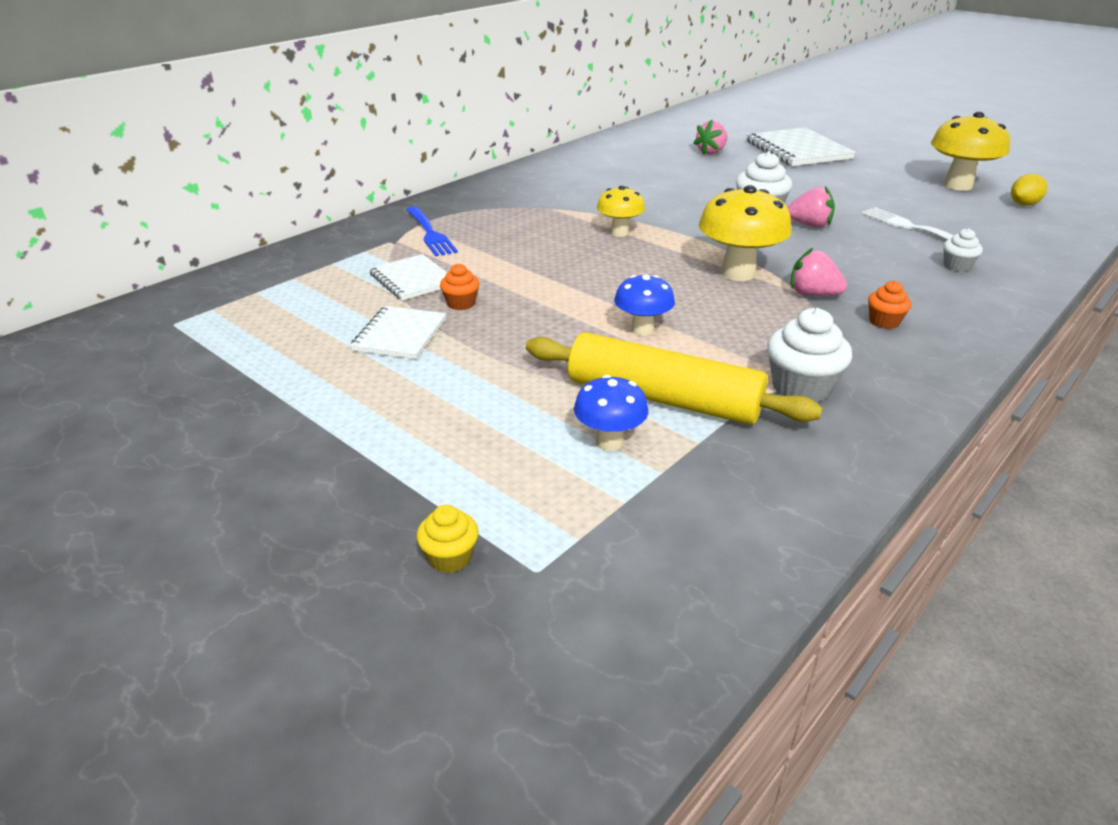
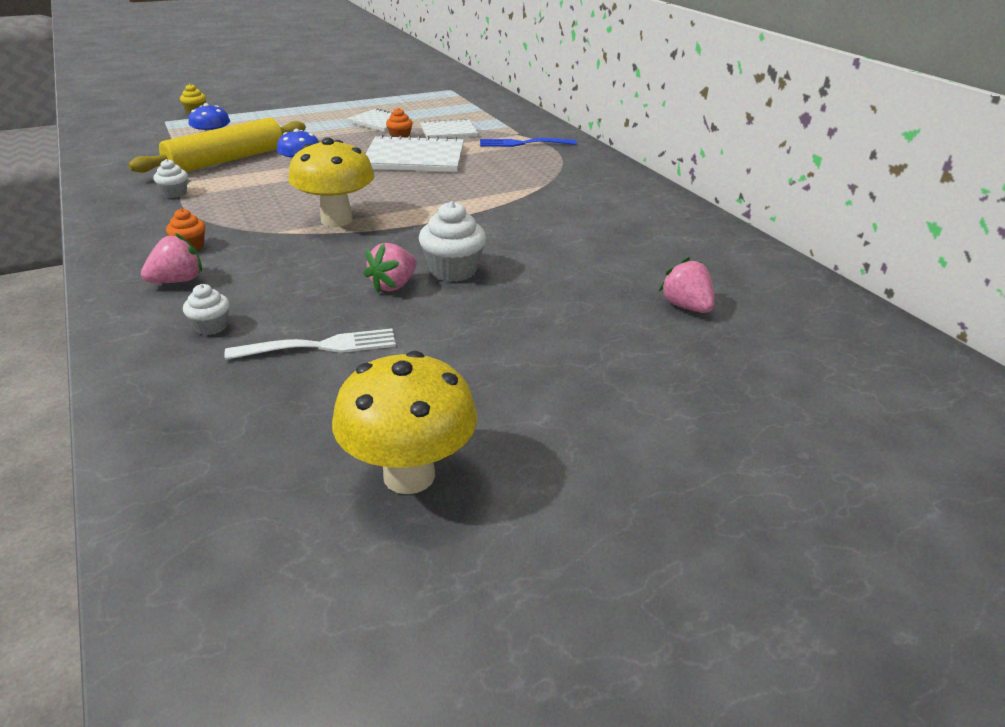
camera: 110 degrees right, 0 degrees up
(619, 233) = (464, 198): yellow mushroom -> none
(798, 150) = (671, 384): white notebook -> white notebook (415, 158)
(801, 388) = (174, 193): white cupcake -> white cupcake, size x0.58
(812, 294) = (266, 236): pink strawberry -> pink strawberry (177, 281)
(1024, 204) = (278, 503): yellow lemon -> none

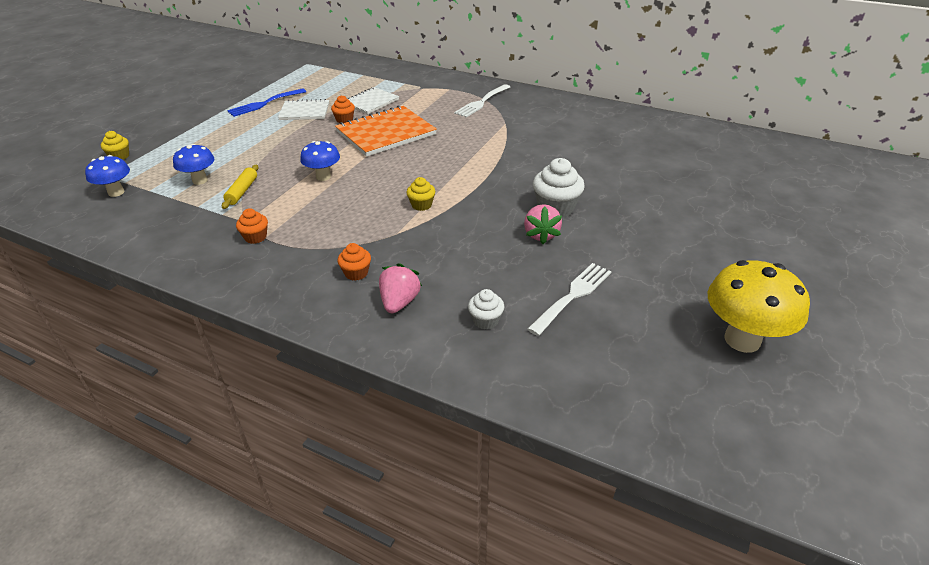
camera: 35 degrees left, 5 degrees up
(150, 133) = (116, 192): none -> blue mushroom
(174, 193) = (255, 237): white cupcake -> orange cupcake
(226, 160) = (242, 191): yellow rolling pin -> yellow rolling pin, size x0.45
(336, 220) = (421, 205): yellow mushroom -> yellow cupcake
(415, 158) = (386, 133): white notebook -> orange notebook
(523, 143) = (438, 94): blue fork -> blue fork (265, 103)
(554, 162) = (482, 102): none -> white fork
(686, 306) = (701, 174): pink strawberry -> none

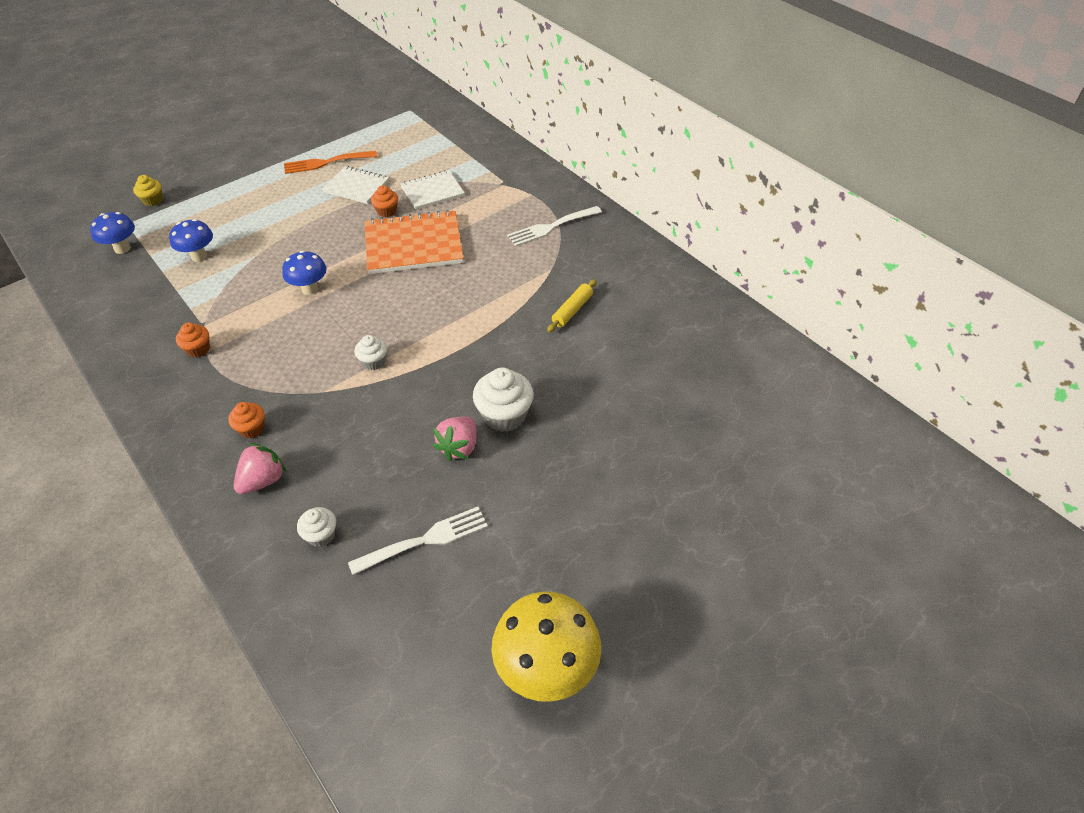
camera: 25 degrees right, 10 degrees up
(242, 191) = (225, 284): yellow rolling pin -> yellow rolling pin (572, 310)
(265, 103) = (326, 162): blue fork -> orange fork
(421, 205) = (373, 362): yellow cupcake -> white cupcake

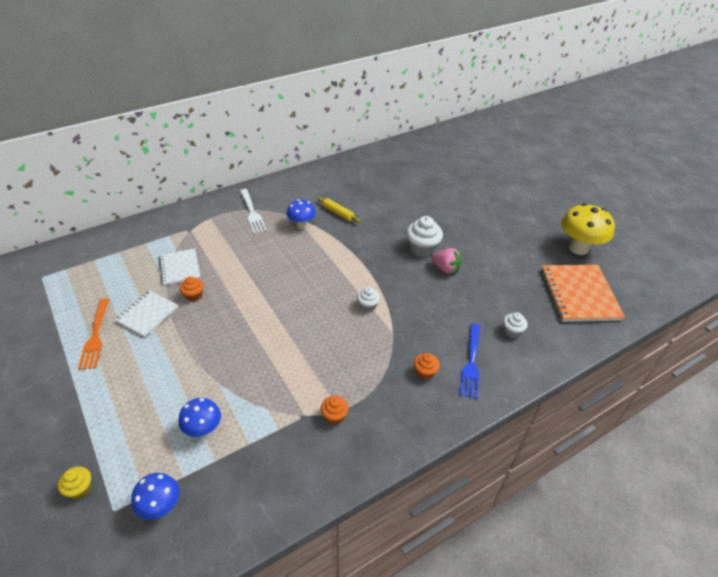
camera: 85 degrees left, 5 degrees down
(263, 480) = (471, 363): pink strawberry -> blue fork
(310, 289) = (278, 343): blue mushroom -> blue mushroom (301, 225)
(413, 245) = (245, 281): orange notebook -> orange notebook (579, 294)
(425, 540) = (512, 286): white fork -> none

